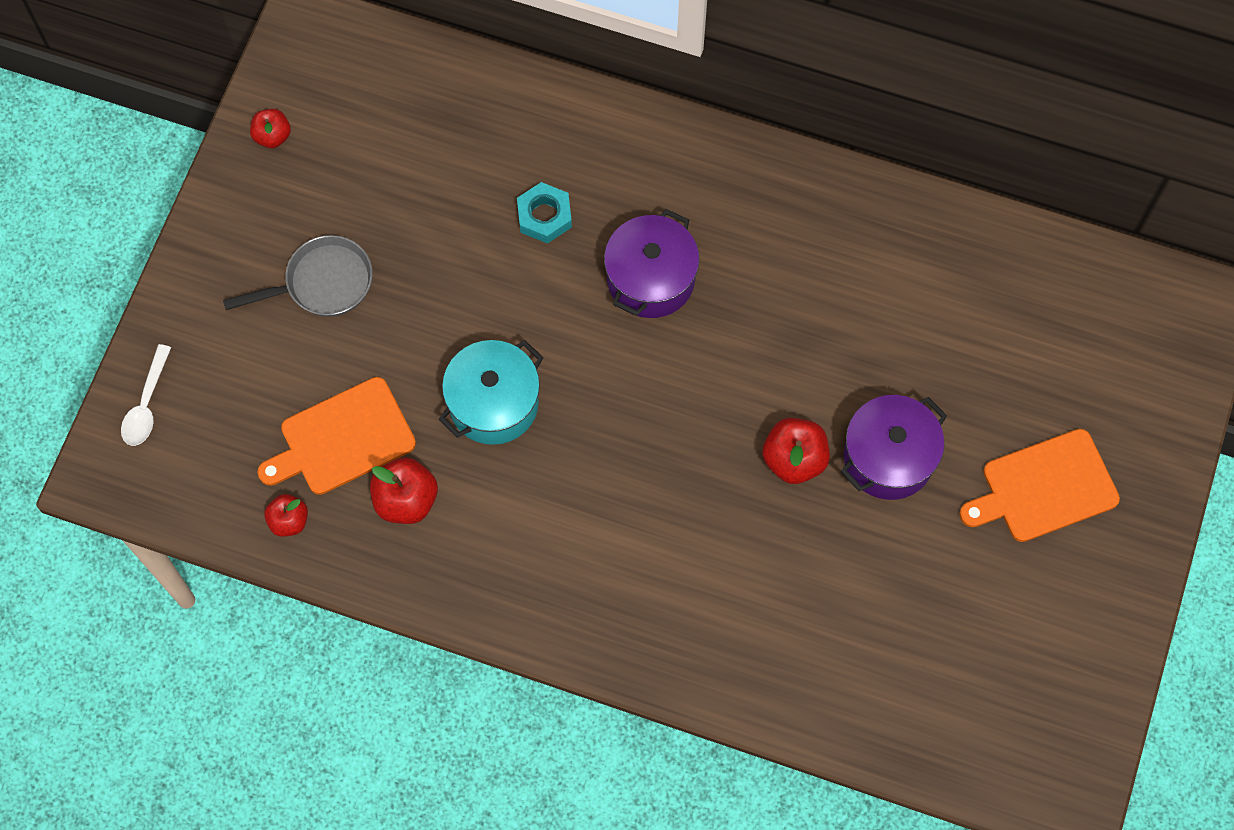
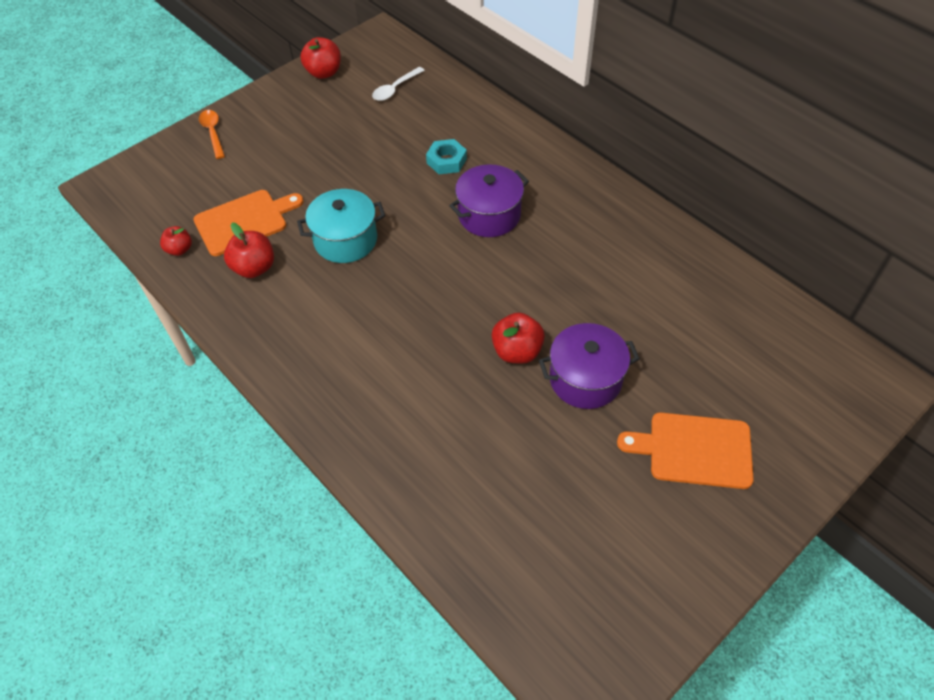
camera: 30 degrees right, 15 degrees down
(146, 404) = (155, 162): white spoon -> white spoon (395, 89)
(190, 317) = (213, 133): none -> orange spoon
(272, 136) = (324, 73): red apple -> red apple, size x1.57
(322, 283) = (295, 145): grey pan -> none
(342, 438) = (244, 221): orange cutting board -> orange cutting board turned 150 degrees clockwise

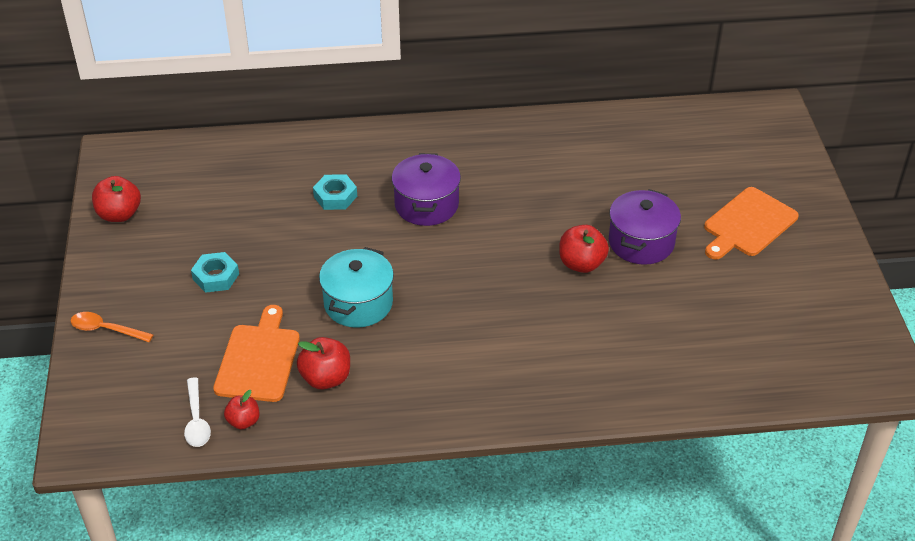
camera: 55 degrees left, 10 degrees down
(306, 152) = (216, 276): none -> turquoise nut
(395, 89) = (204, 181): white spoon -> white spoon (196, 420)

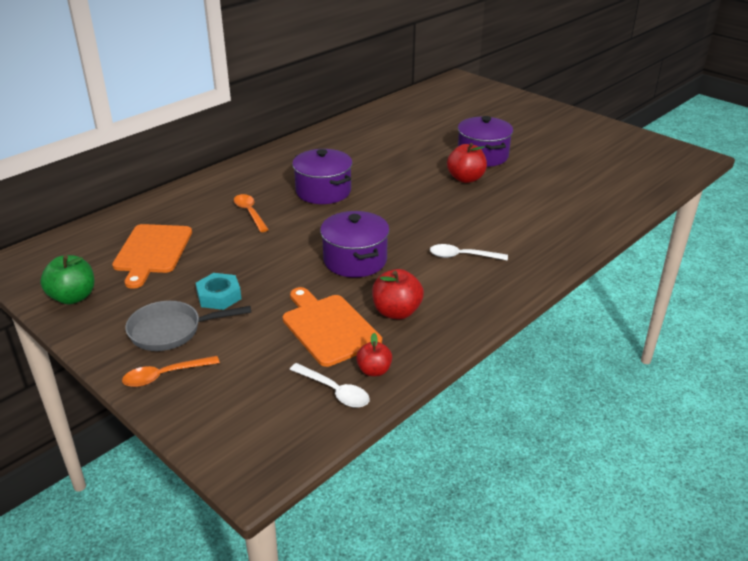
camera: 40 degrees left, 10 degrees down
(119, 214) = (73, 297): red apple -> green apple
(150, 290) = (171, 331): none -> grey pan
(335, 196) = (250, 213): turquoise nut -> orange spoon
(358, 303) = (355, 260): turquoise pot -> purple pot
(453, 355) = (462, 256): none -> white spoon
(748, 224) = (524, 126): orange cutting board -> orange cutting board (152, 251)

